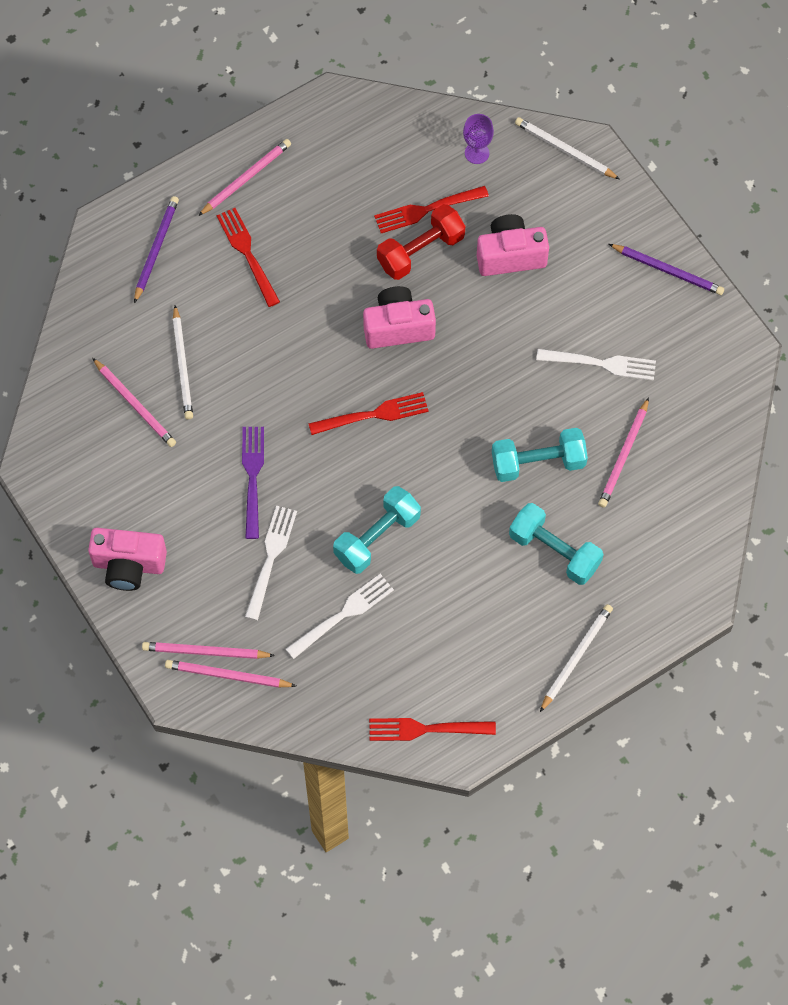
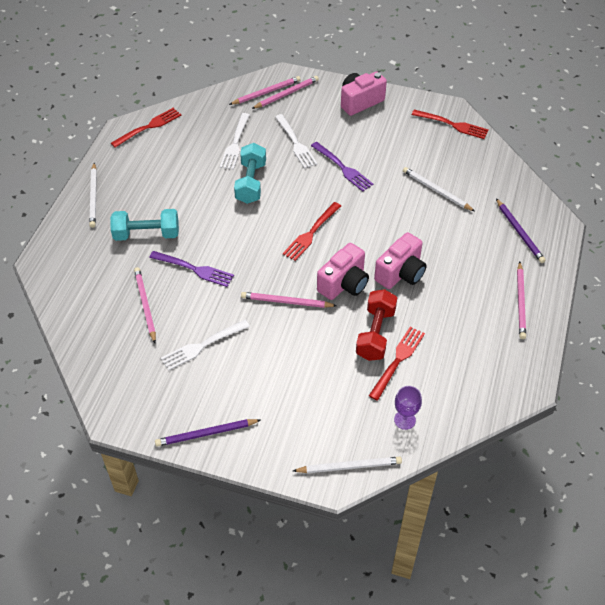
camera: 140 degrees right, 15 degrees down
(135, 404) = (437, 160): pink pencil -> pink pencil (286, 302)
(247, 254) = (470, 263): red fork -> red fork (452, 125)
(510, 255) = (318, 370): pink camera -> pink camera (401, 273)
(538, 463) = (194, 269): turquoise dumbbell -> purple fork

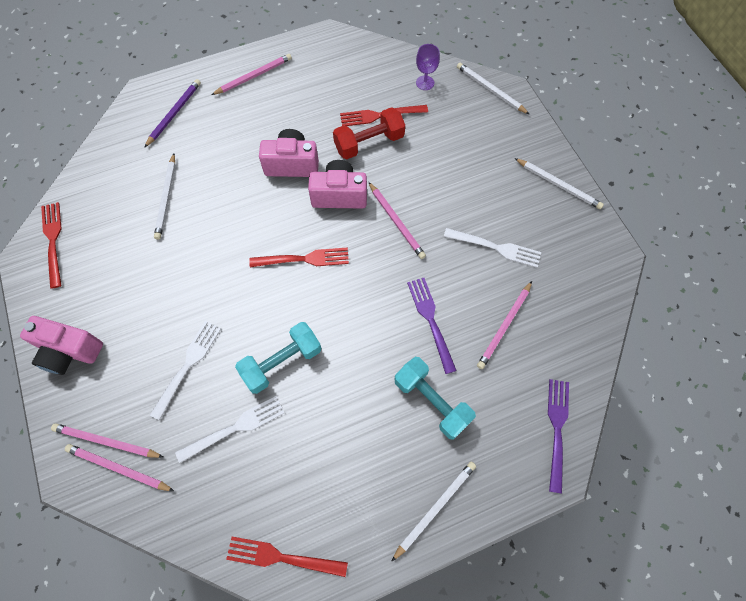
camera: 130 degrees left, 15 degrees up
(206, 434) = (558, 185): purple pencil -> white pencil
(343, 168) = (193, 294): purple fork -> purple fork (557, 429)

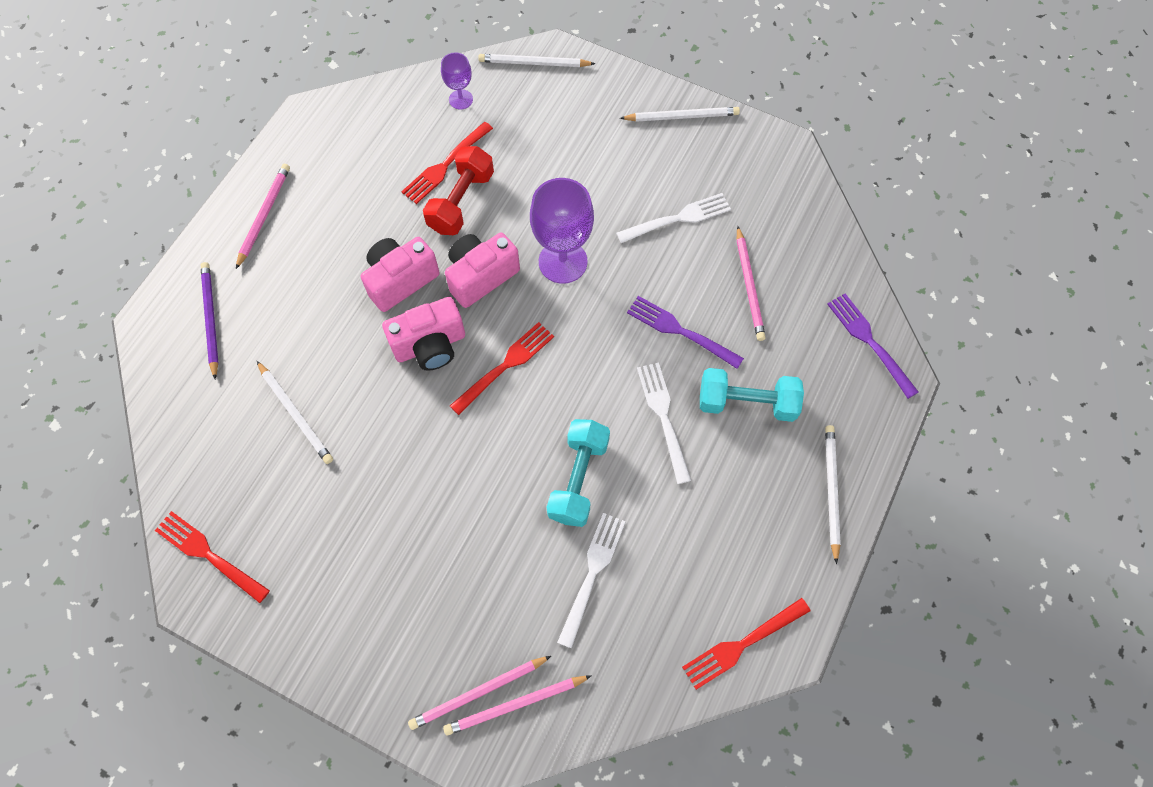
camera: 40 degrees left, 0 degrees up
(69, 351) = (348, 645): pink camera -> pink camera (430, 345)
(188, 365) = (488, 556): white fork -> white fork (663, 417)
(396, 222) = (563, 262): pink pencil -> purple goblet

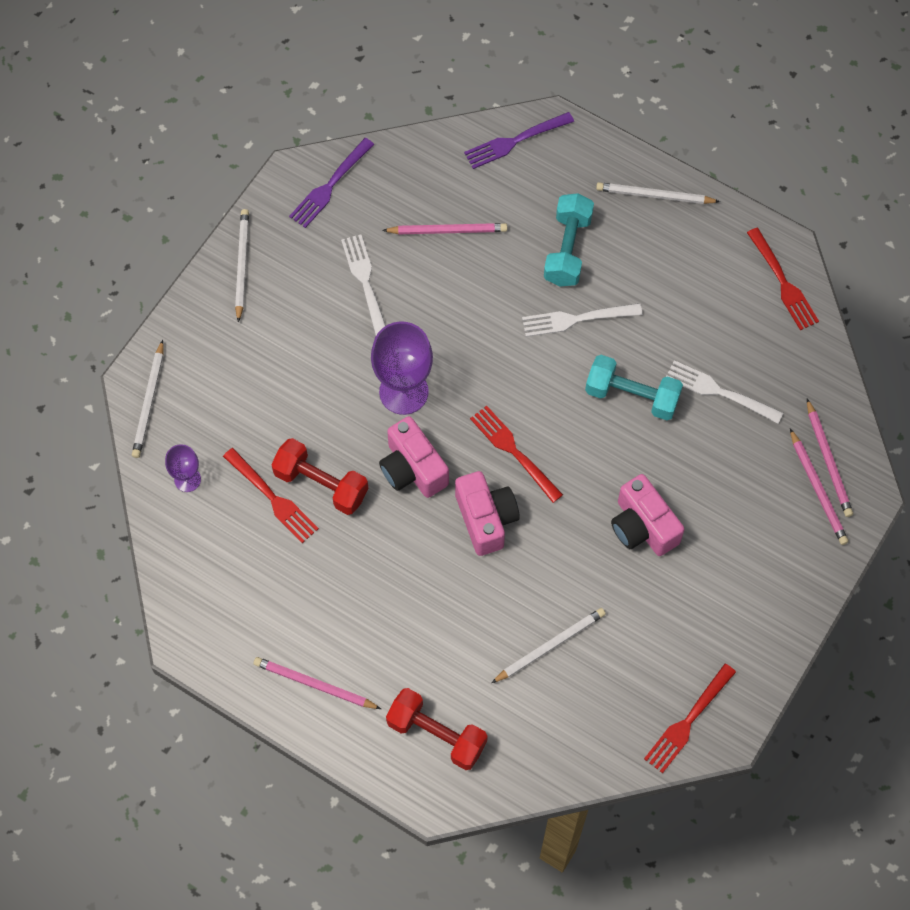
camera: 85 degrees left, 0 degrees up
(210, 319) = (436, 734): purple pencil -> red dumbbell
(400, 280) = (409, 546): pink camera -> pink camera (642, 526)
(680, 331) = (490, 295): purple fork -> purple fork (330, 185)

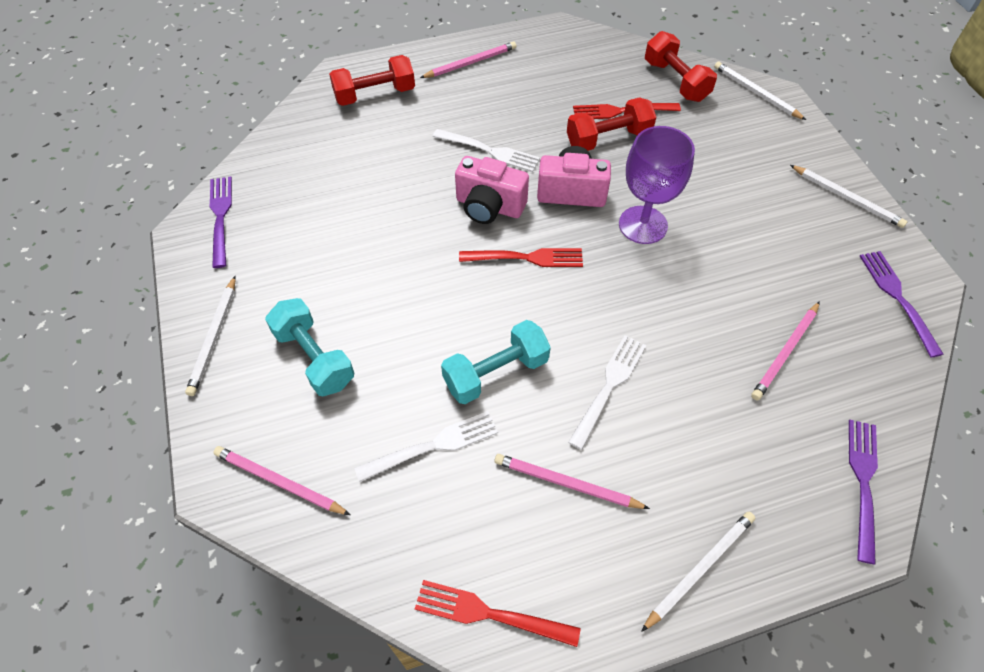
camera: 130 degrees right, 10 degrees down
(187, 479) = (675, 81): purple goblet -> red dumbbell
(365, 283) = (770, 262): white fork -> white fork (489, 151)
(550, 646) = (360, 181): white pencil -> white pencil (214, 337)
(567, 249) = (692, 434): turquoise dumbbell -> turquoise dumbbell (314, 358)
(642, 526) = (380, 295): pink camera -> none
(688, 721) = (220, 217): red fork -> purple fork
(818, 489) = (266, 449): pink pencil -> pink pencil (566, 483)

